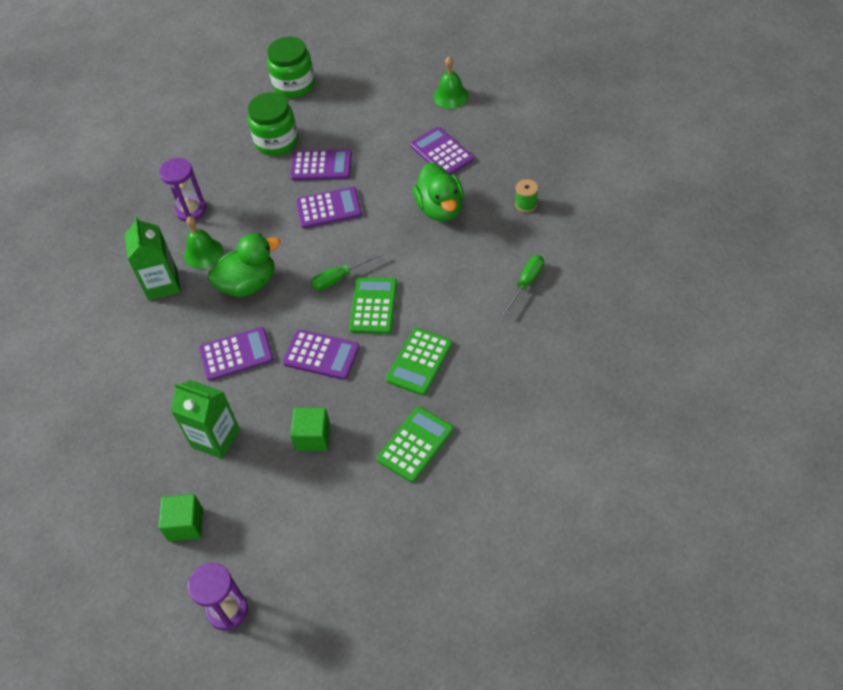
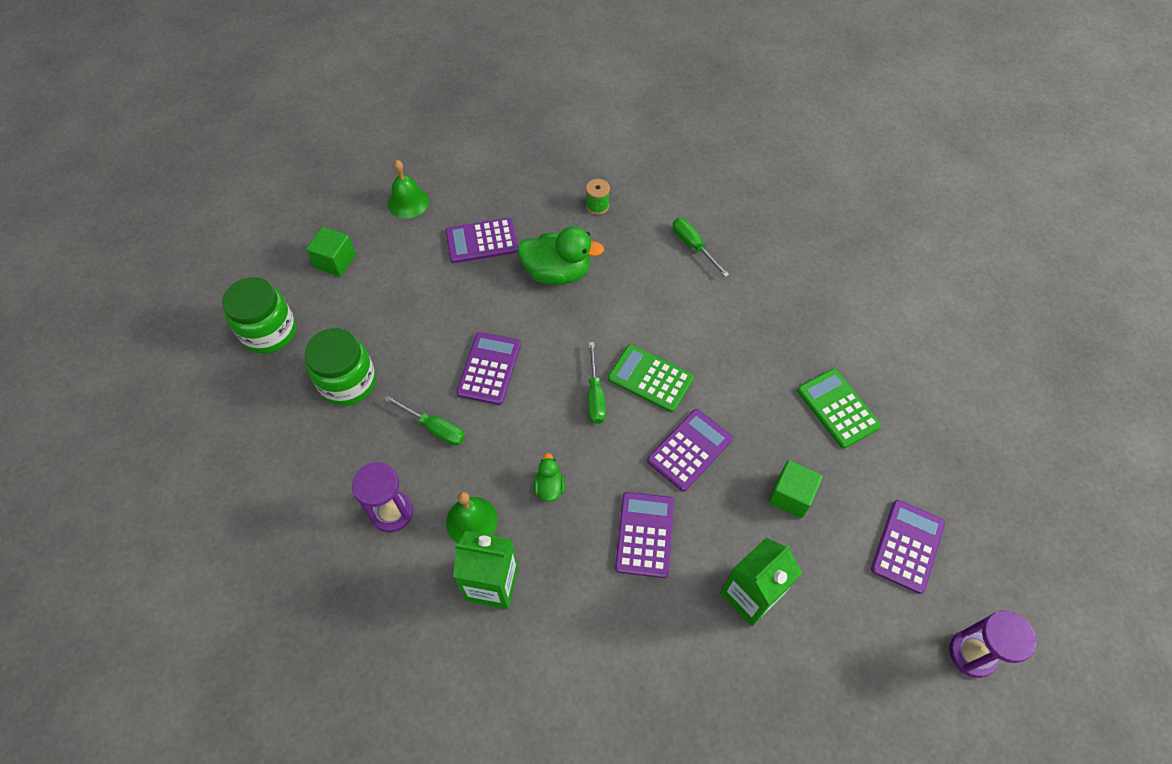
camera: 70 degrees left, 5 degrees up
(185, 524) = (852, 665): green cube -> green cube (335, 261)
(248, 284) = (549, 487): green duck -> green duck, size x0.49
(264, 202) = (434, 428): none -> green screwdriver
(321, 166) = (420, 352): purple calculator -> purple calculator (907, 546)
(419, 362) = (742, 366): green calculator -> none

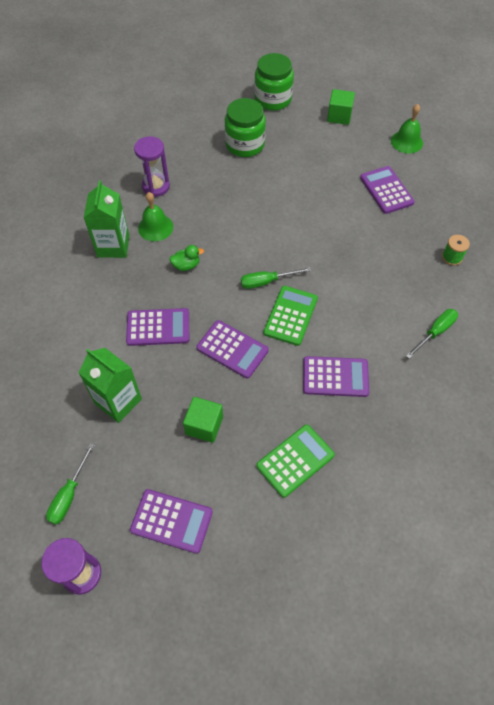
camera: 80 degrees right, 0 degrees up
(434, 428) = (220, 195): green screwdriver -> green screwdriver (69, 495)
(489, 368) = (274, 215): purple calculator -> purple calculator (335, 377)
(557, 272) = (373, 241): green duck -> none

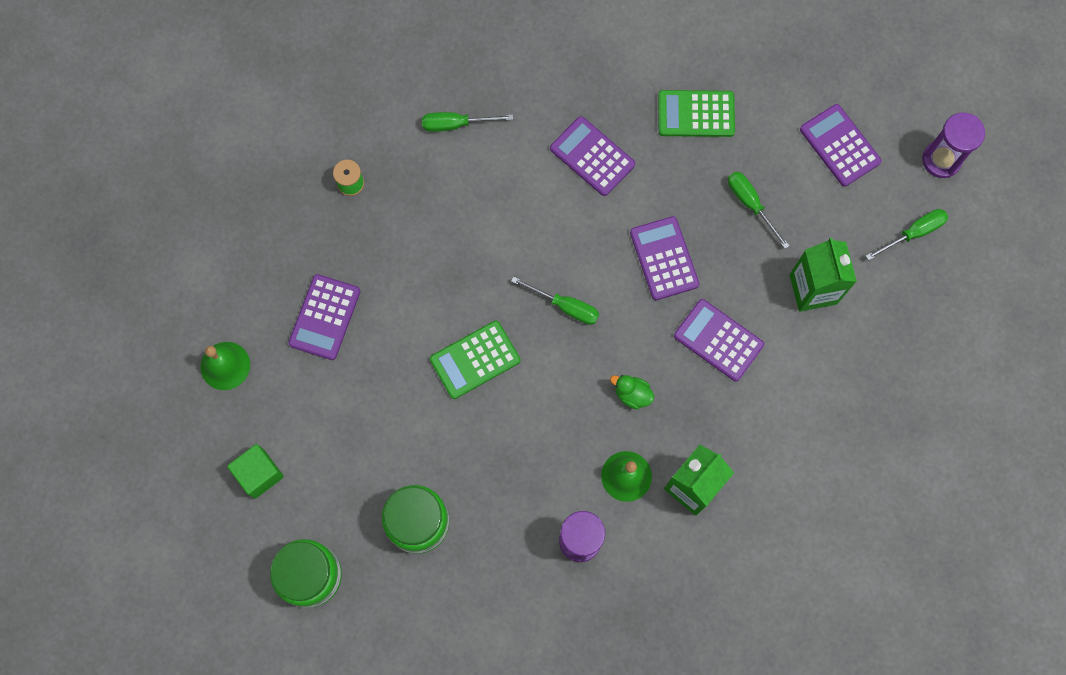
camera: 140 degrees left, 15 degrees up
(204, 425) = (750, 204): green cube -> green screwdriver
(290, 316) = (576, 249): green calculator -> green calculator (475, 360)

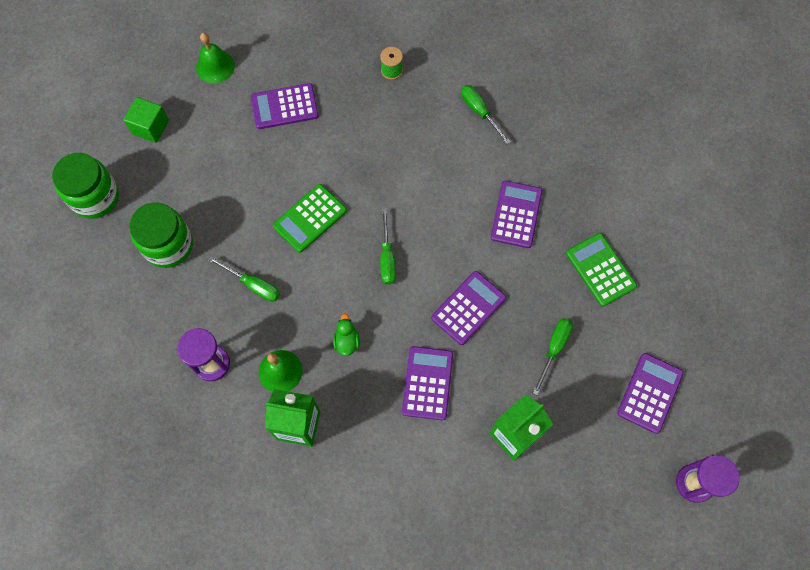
camera: 60 degrees right, 5 degrees down
(475, 360) = (310, 218): green calculator -> green calculator turned 75 degrees counterclockwise
(913, 233) = (614, 493): green screwdriver -> green screwdriver (253, 285)

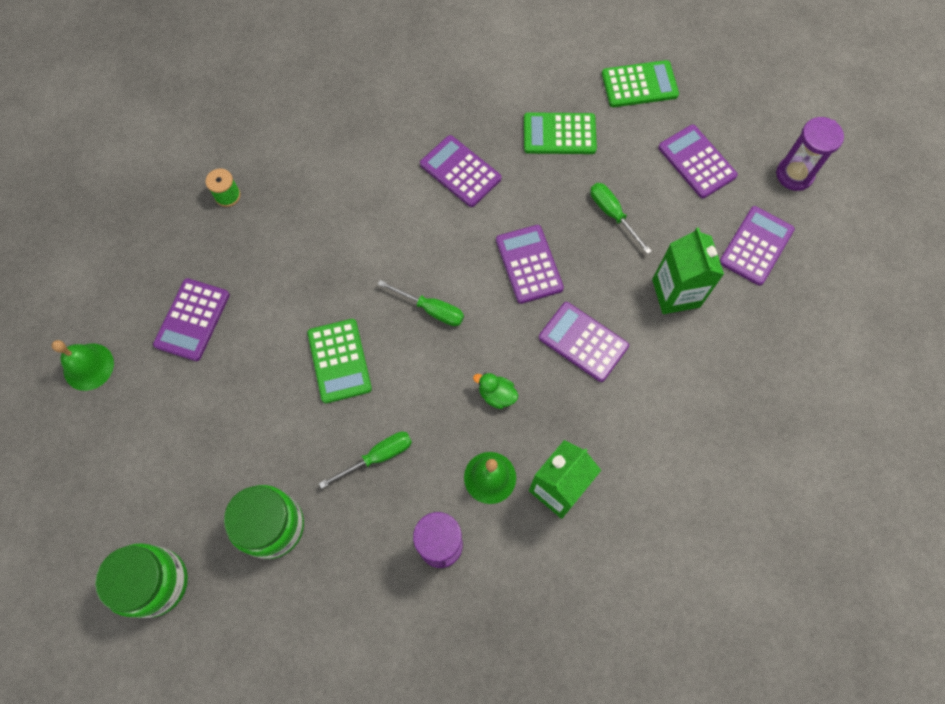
camera: 60 degrees left, 0 degrees up
(150, 127) = (112, 475): green cube -> none
(479, 112) = (331, 143): green screwdriver -> none
(601, 481) = (756, 246): none -> purple calculator
(693, 308) = (639, 85): none -> green calculator

